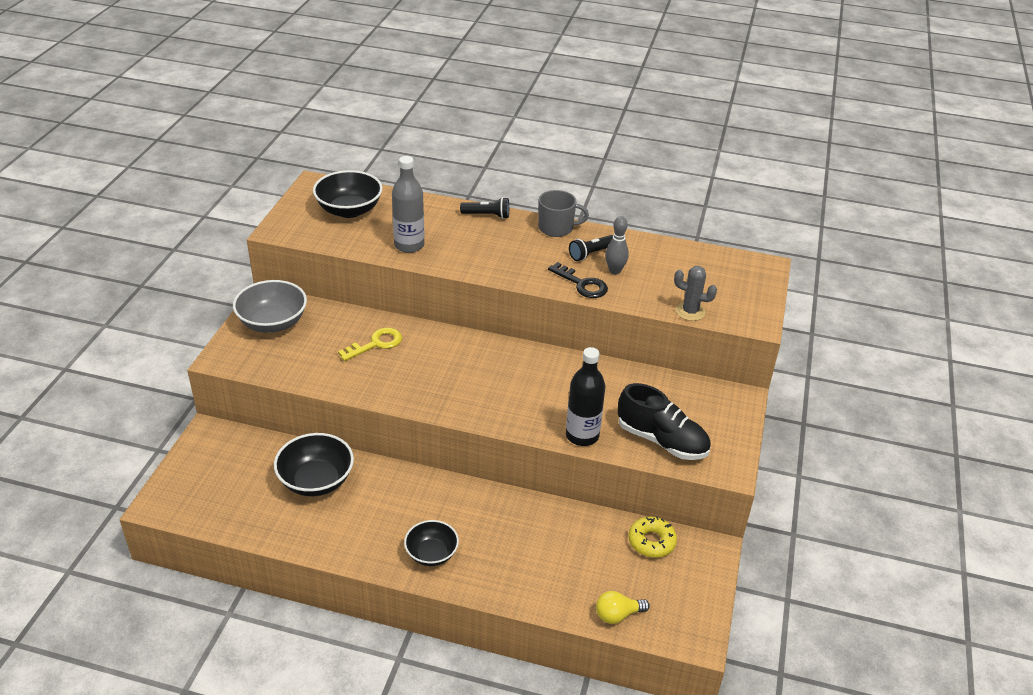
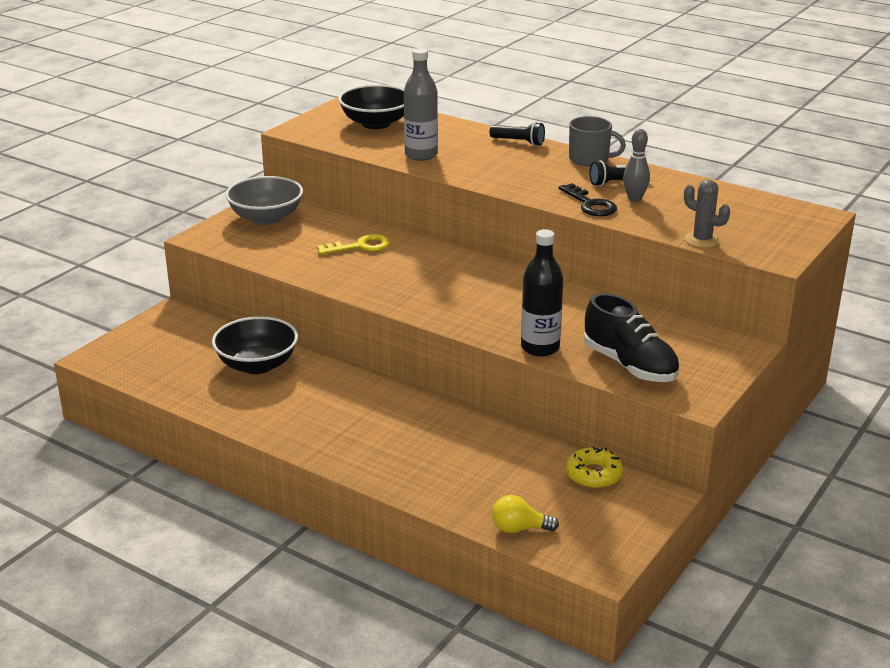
camera: 20 degrees right, 10 degrees down
(431, 554) = (343, 441): black bowl -> none

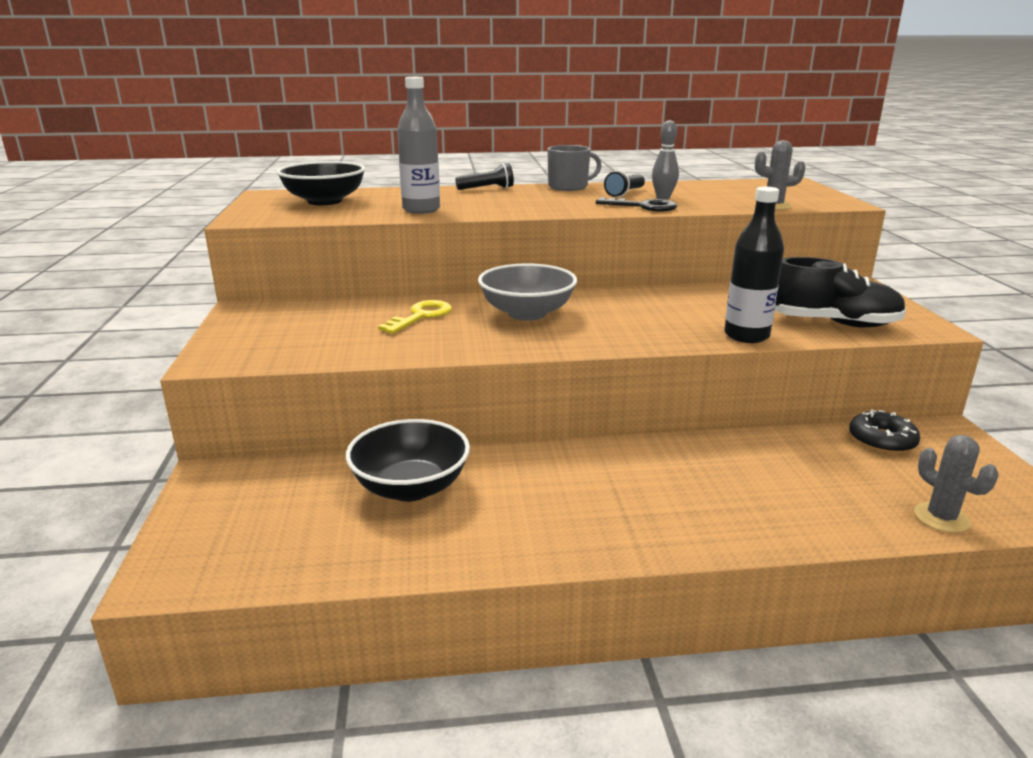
camera: 40 degrees left, 5 degrees down
(266, 218) = (267, 323): grey bowl -> grey bowl (527, 313)
(519, 529) = (941, 518): yellow light bulb -> grey cactus
(593, 475) = (882, 440): yellow donut -> black donut

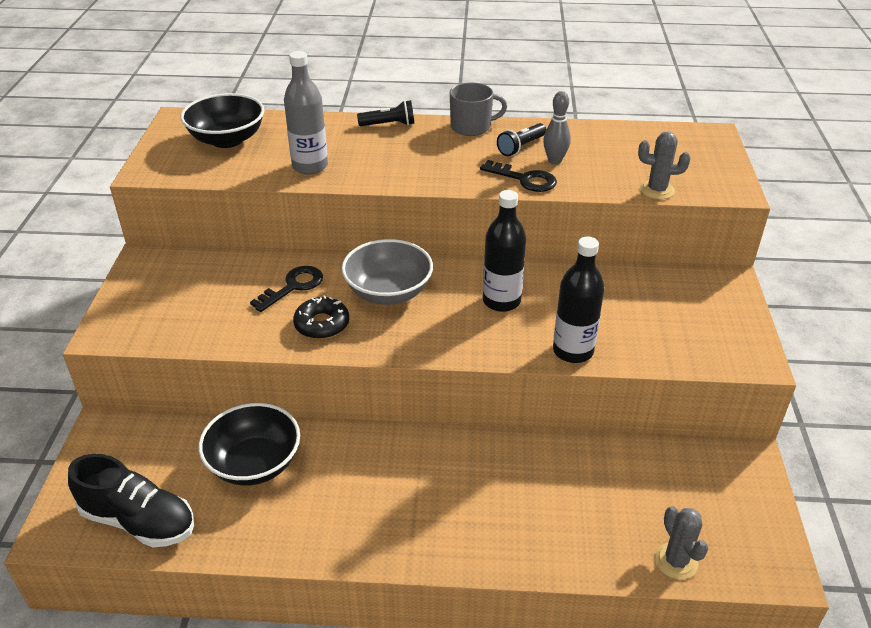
camera: 10 degrees right, 15 degrees up
(421, 316) = (293, 286): yellow key -> black key
(649, 311) = (501, 301): none -> black bottle
(832, 323) = (665, 341): black shoe -> black shoe (139, 521)
(882, 440) = (678, 462): black donut -> black donut (322, 324)

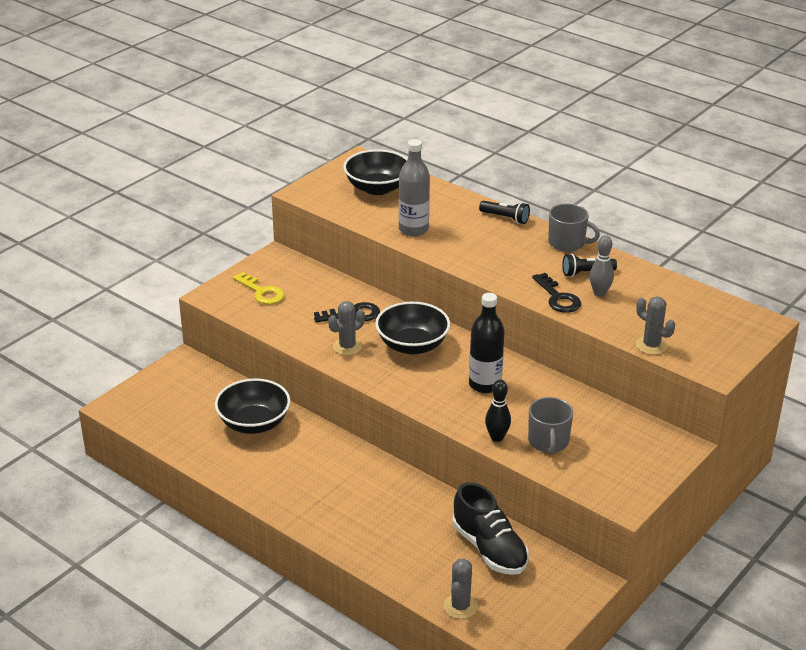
camera: 35 degrees right, 5 degrees down
(139, 521) = (163, 422): black shoe -> black shoe (489, 549)
(164, 304) = (261, 292): none -> yellow key
(322, 324) = (347, 347): black donut -> grey cactus
(388, 292) = (412, 345): grey bowl -> black bowl
(573, 351) = (497, 437): black bottle -> black bowling pin
(622, 331) = (548, 442): none -> grey mug

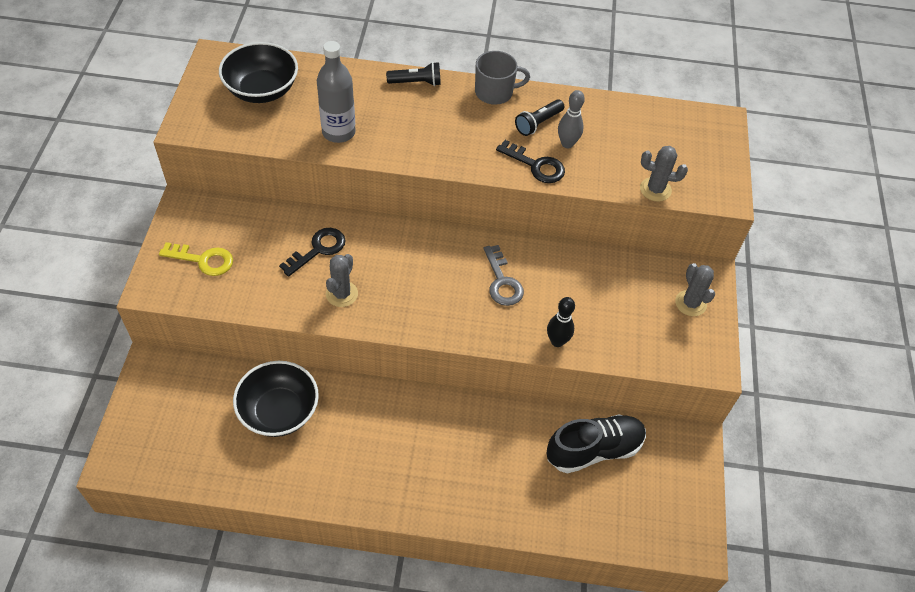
camera: 35 degrees left, 20 degrees up
(412, 345) = (403, 263): black bowl -> none
(460, 606) = (615, 530): grey cactus -> grey cactus (690, 303)
(485, 385) = (502, 281): black bottle -> grey key
(489, 549) = (594, 450): black shoe -> black shoe turned 45 degrees counterclockwise
(548, 442) = (603, 324): grey mug -> none

